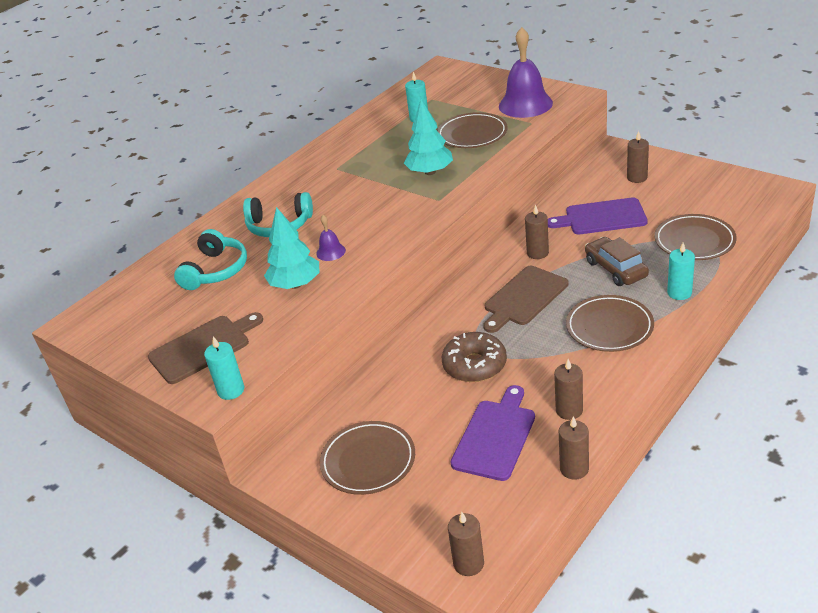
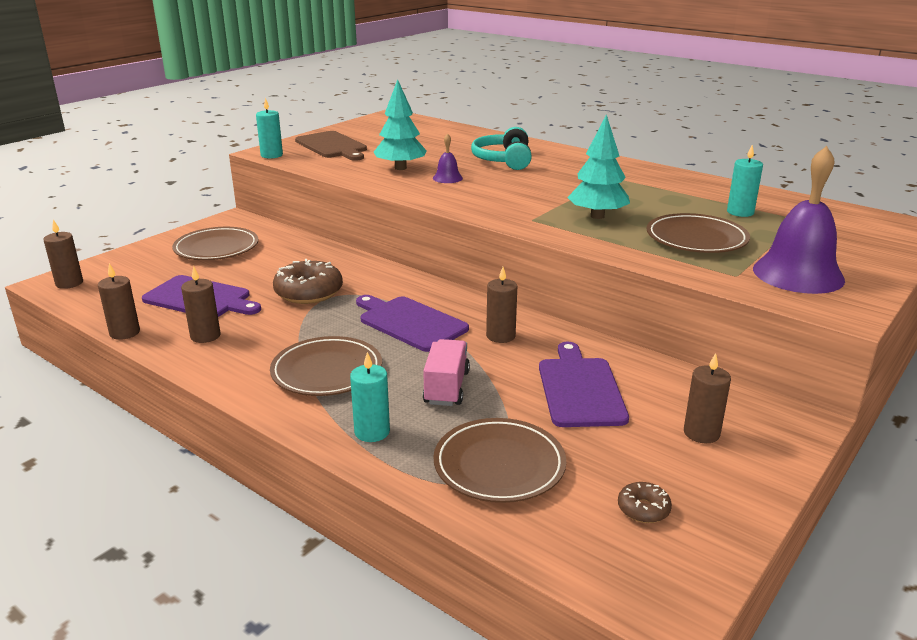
camera: 85 degrees right, 10 degrees down
(215, 270) = (439, 144): turquoise headphones -> none
(524, 298) = (410, 322): brown cutting board -> purple cutting board
(615, 269) = (446, 387): brown car -> pink truck
(713, 195) = (643, 509): none -> brown donut

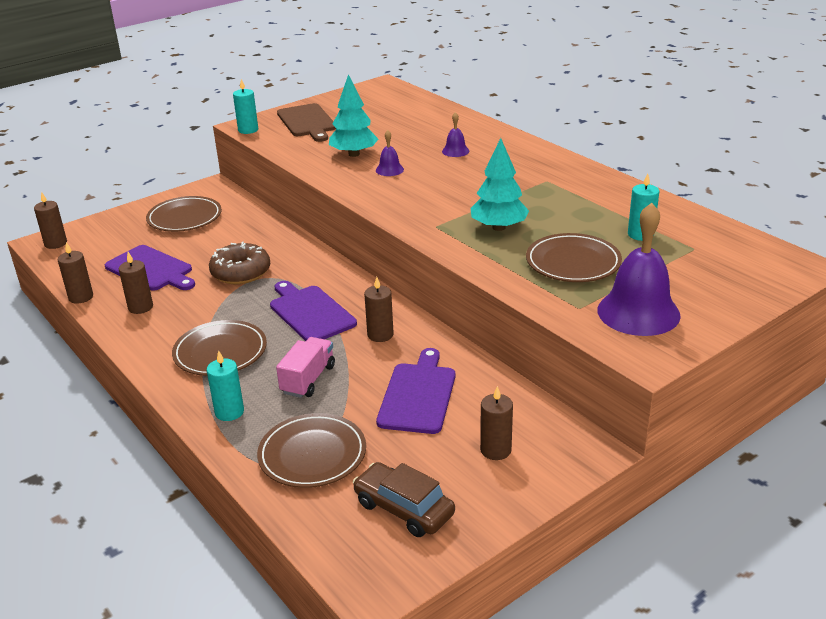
camera: 15 degrees right, 5 degrees up
(503, 160) = (455, 151): turquoise headphones -> purple bell
(643, 509) = (404, 509): brown donut -> brown car

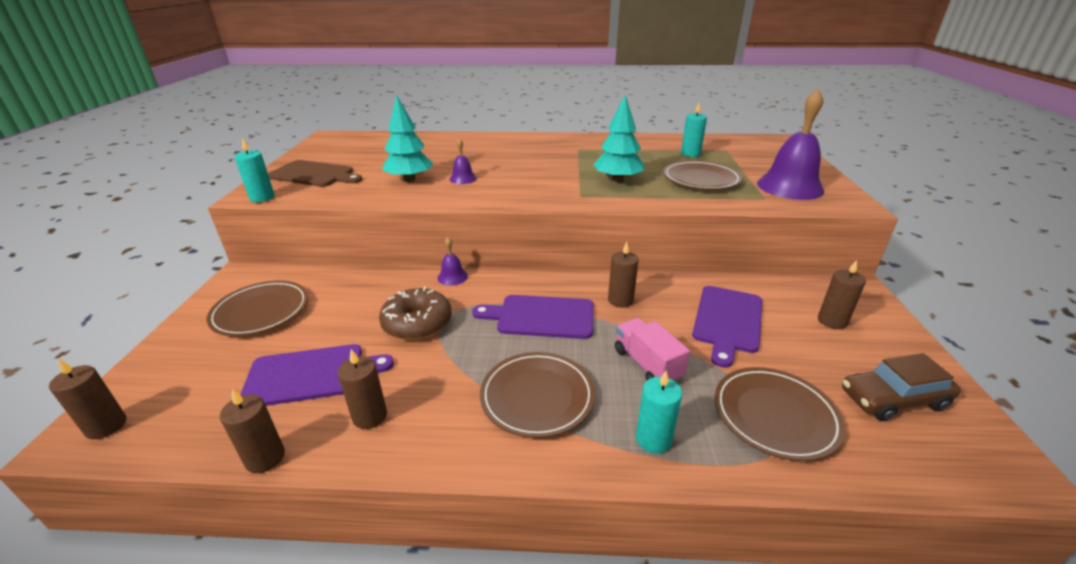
camera: 50 degrees left, 0 degrees up
(418, 395) = (727, 321): purple cutting board -> purple cutting board turned 120 degrees counterclockwise
(455, 151) = (482, 153): purple bell -> purple bell (452, 277)

